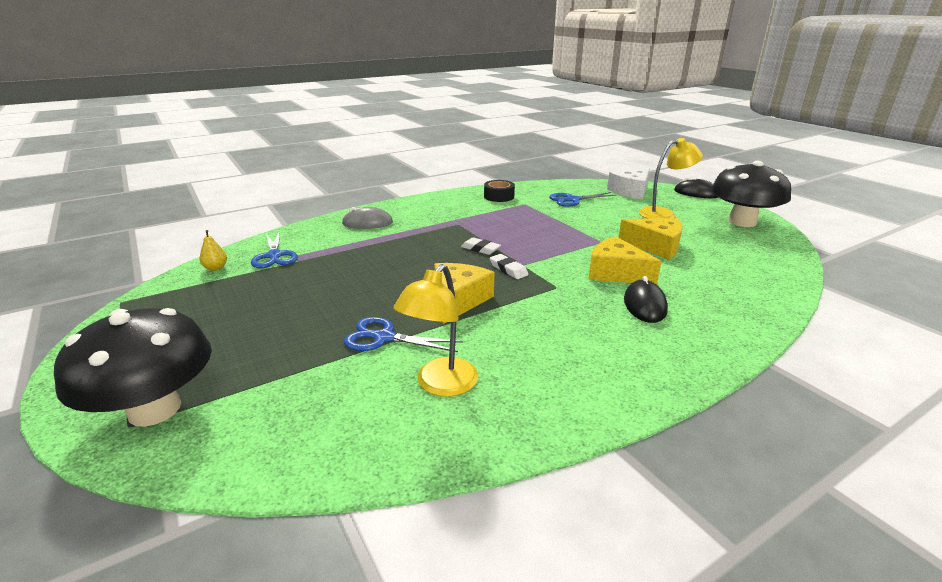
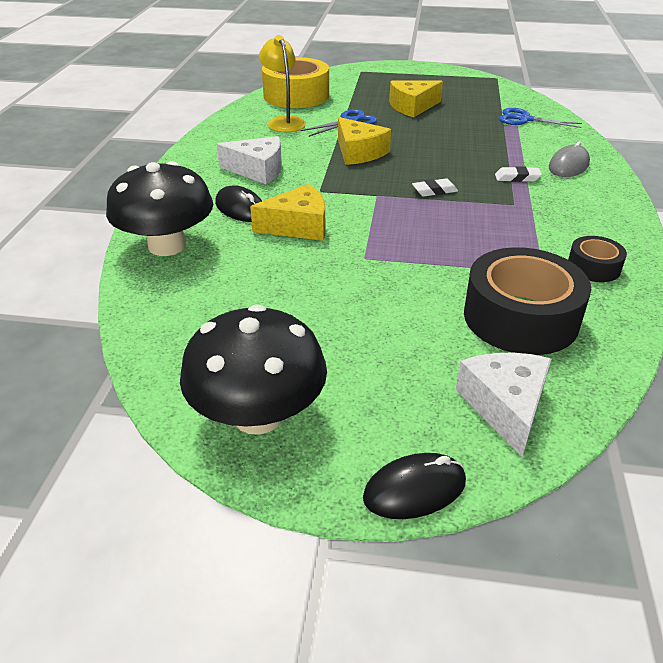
camera: 130 degrees right, 10 degrees up
(154, 409) = (366, 75): black mushroom -> black mushroom (167, 246)
(216, 268) = (523, 102): yellow pear -> none
(323, 432) = (296, 96): none -> yellow tape
(508, 269) = (377, 186): white eraser -> white eraser (517, 178)
(572, 200) = (520, 317): blue scissors -> black tape
(578, 333) = (258, 170): none -> white cheese
(655, 246) = (307, 282): yellow cheese -> yellow cheese (412, 107)
(664, 214) = (377, 362): yellow lamp -> none

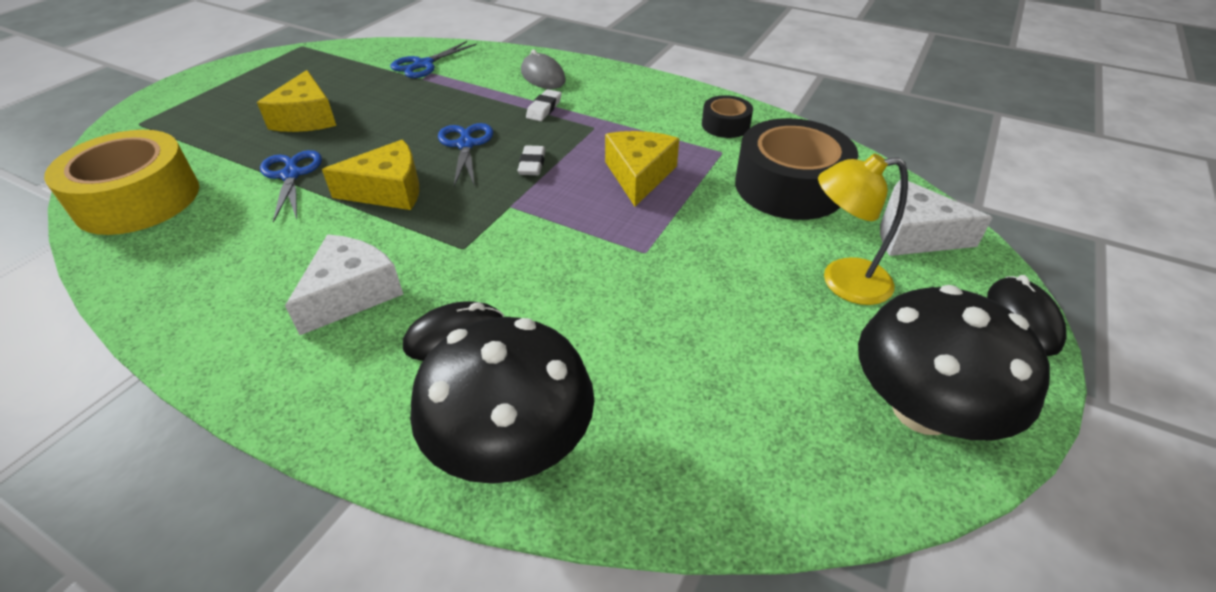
camera: 70 degrees left, 5 degrees up
(284, 122) = (216, 232): yellow lamp -> yellow lamp (842, 282)
(298, 226) = (542, 288): yellow cheese -> yellow cheese (639, 175)
(435, 162) = (465, 144): none -> blue scissors

